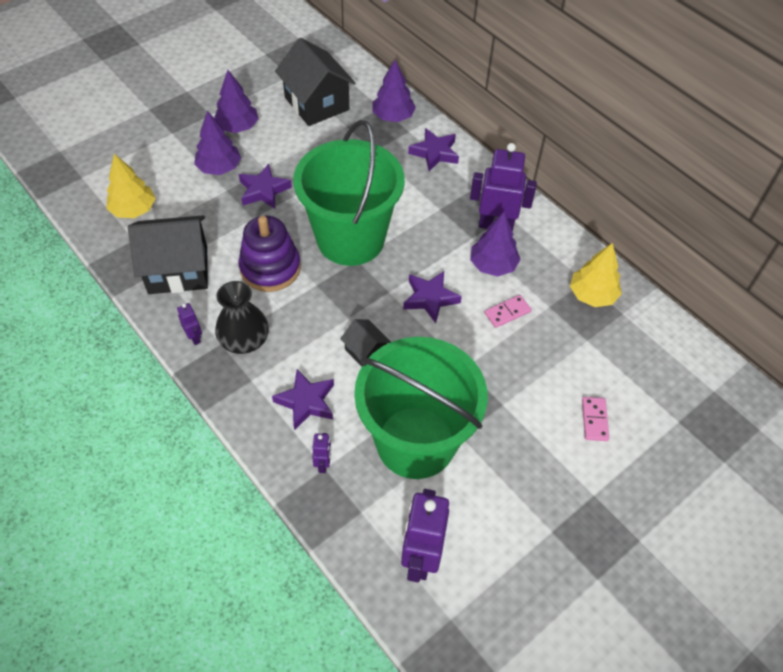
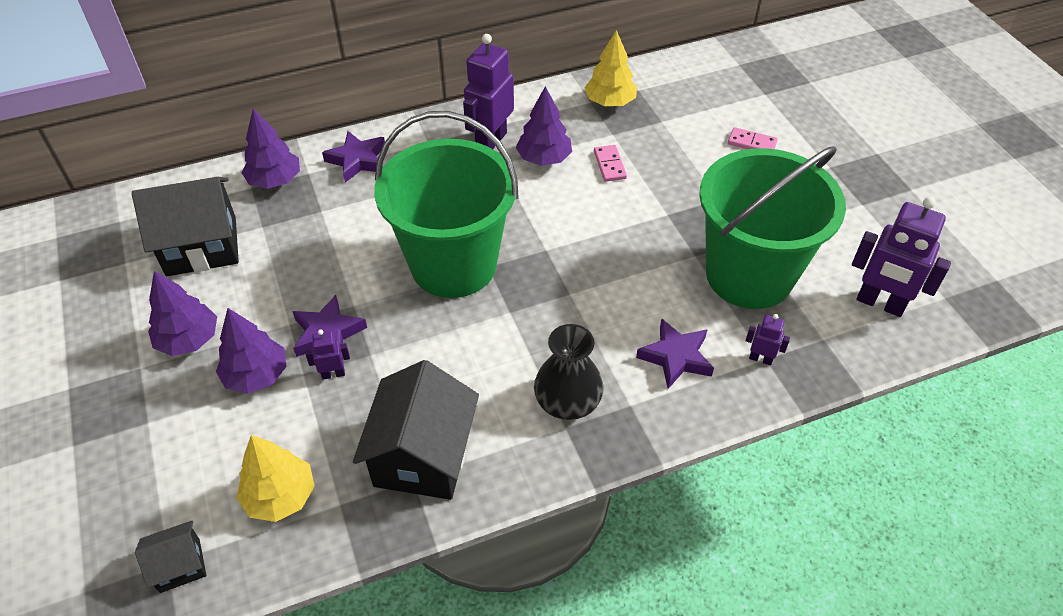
camera: 70 degrees left, 5 degrees down
(194, 337) = (545, 455): purple robot -> purple robot (333, 374)
(270, 268) = (464, 352): purple stacking toy -> none
(365, 351) = (622, 289): black house -> black house (180, 565)
(430, 298) = (569, 218): purple star -> none

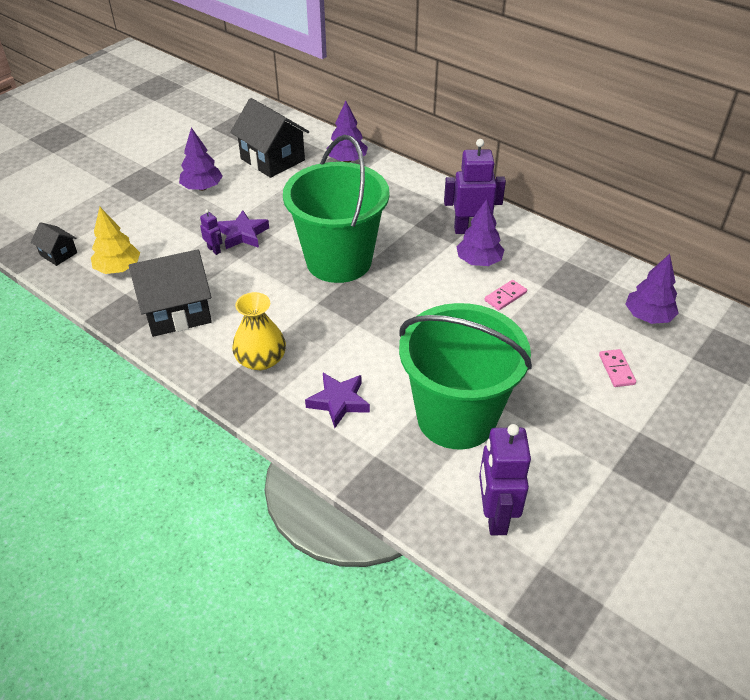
camera: 60 degrees right, 5 degrees down
(256, 375) = (194, 222): purple tree -> purple tree (648, 316)
(357, 160) = (395, 182): purple star -> none
(567, 401) = (261, 359): black vase -> yellow vase
(610, 102) = (577, 271): yellow tree -> none
(760, 359) = (372, 452): purple robot -> none

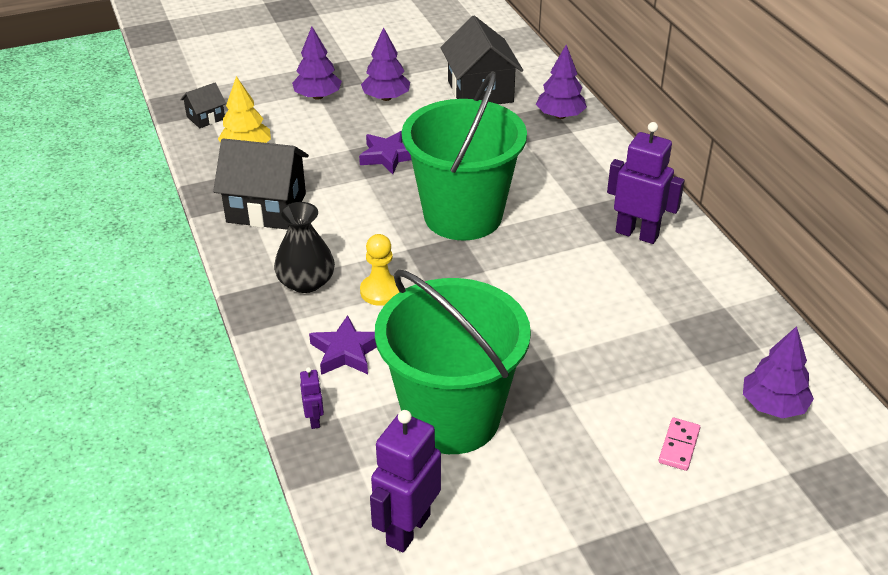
camera: 30 degrees right, 5 degrees down
(58, 254) = (206, 118): black house -> black house turned 75 degrees clockwise
(214, 250) = (348, 162): purple robot -> purple robot (314, 420)
(261, 359) = (306, 282): yellow vase -> black vase
(326, 343) = (381, 291): none -> yellow pawn
(479, 261) = (617, 270): purple tree -> purple tree (318, 96)
(505, 296) = (615, 318): pink domino -> none

